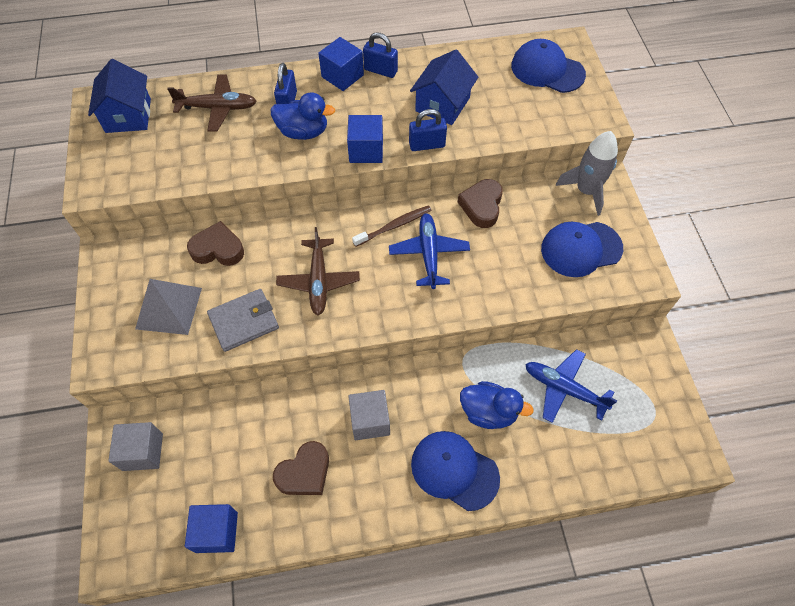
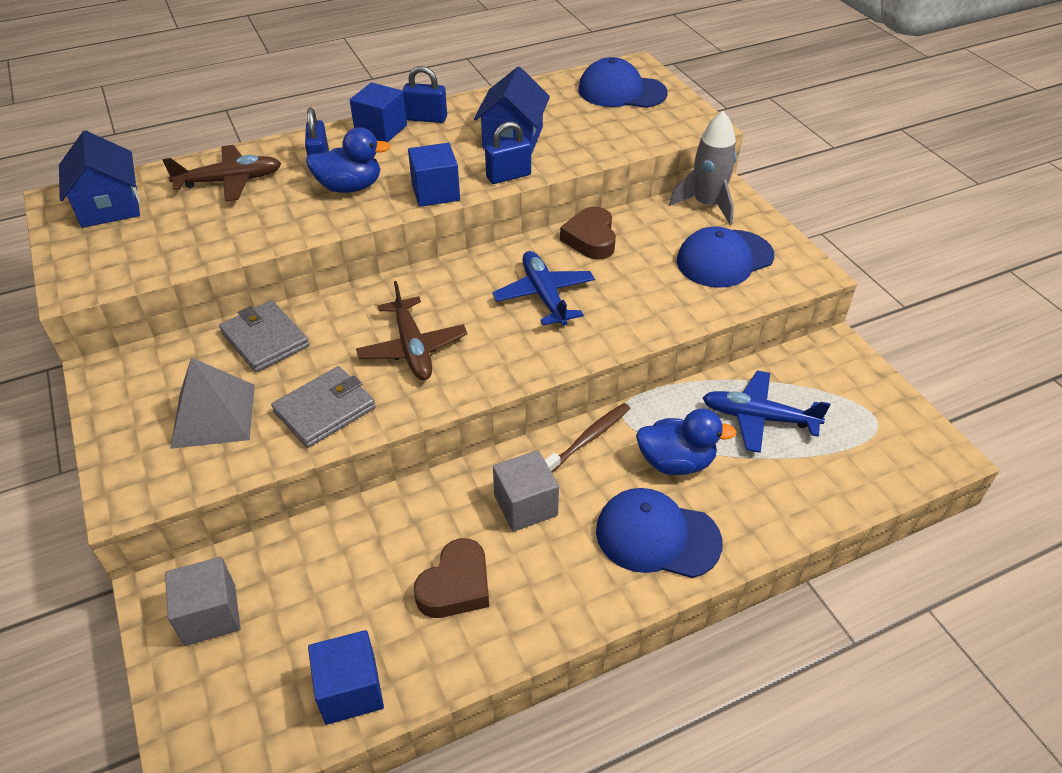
camera: 15 degrees left, 15 degrees down
(218, 249) = (265, 339): brown heart -> grey wallet
(394, 226) = (490, 276): brown toothbrush -> brown toothbrush (587, 439)

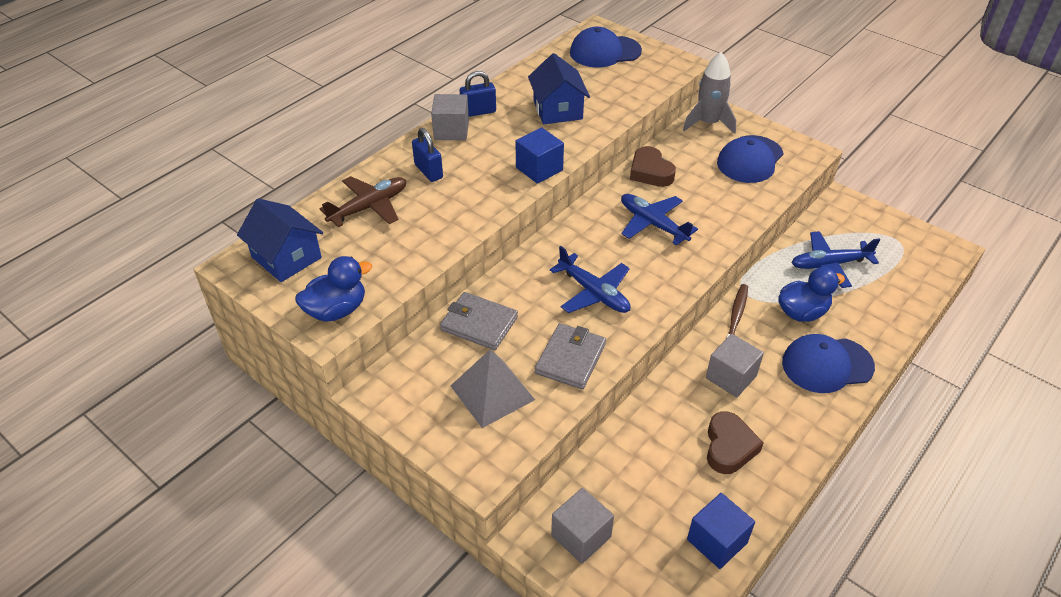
camera: 25 degrees left, 0 degrees up
(350, 187) = (470, 184): blue duck -> blue duck (336, 310)
(381, 130) = (451, 130): blue cube -> grey cube
(412, 348) = (594, 293): brown plane -> blue plane
(508, 176) = (581, 141): blue padlock -> none

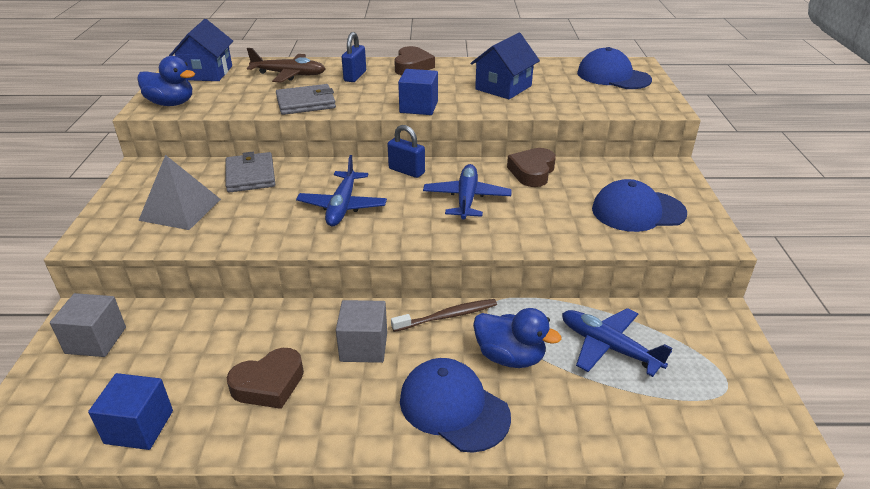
camera: 50 degrees right, 10 degrees down
(451, 130) = (412, 66): grey cube -> brown heart
(478, 112) = (449, 66): blue padlock -> blue padlock (406, 171)
(570, 358) = (251, 226): grey wallet -> grey wallet (306, 103)
(708, 123) = (649, 172): grey rocket -> none

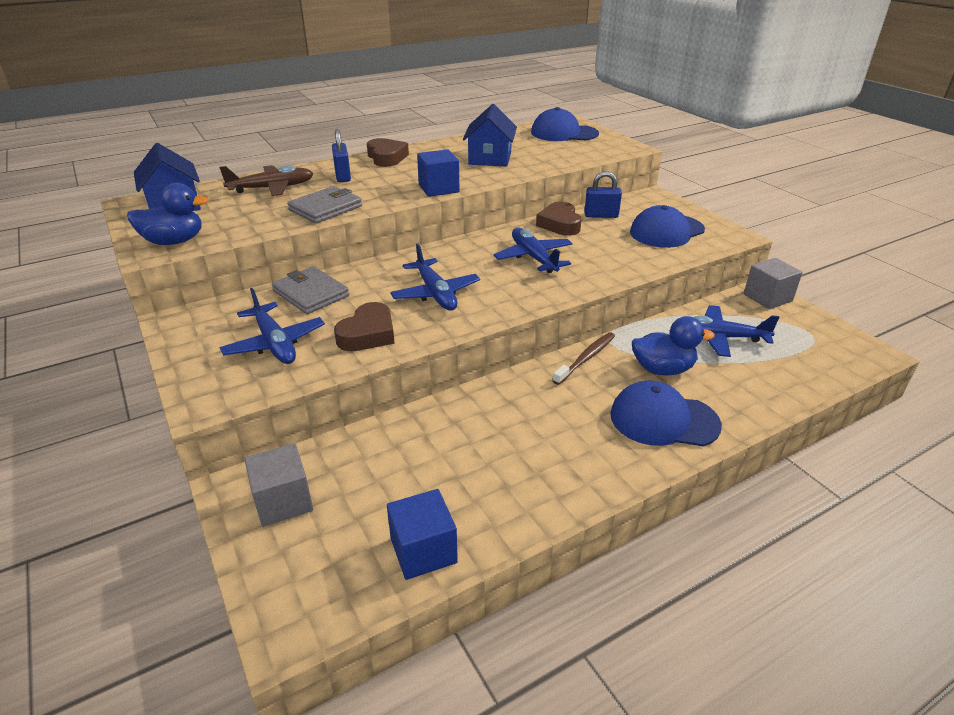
camera: 30 degrees left, 0 degrees up
(180, 209) = (275, 343): grey pyramid -> blue plane
(269, 384) = (501, 465): brown heart -> brown heart (368, 334)
(364, 346) = (547, 405): grey cube -> grey cube (767, 297)
(406, 171) = (456, 250): blue padlock -> blue padlock (601, 215)

